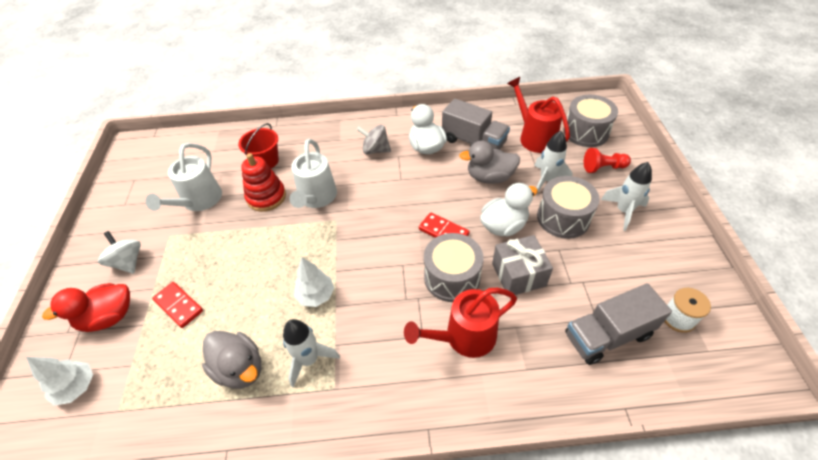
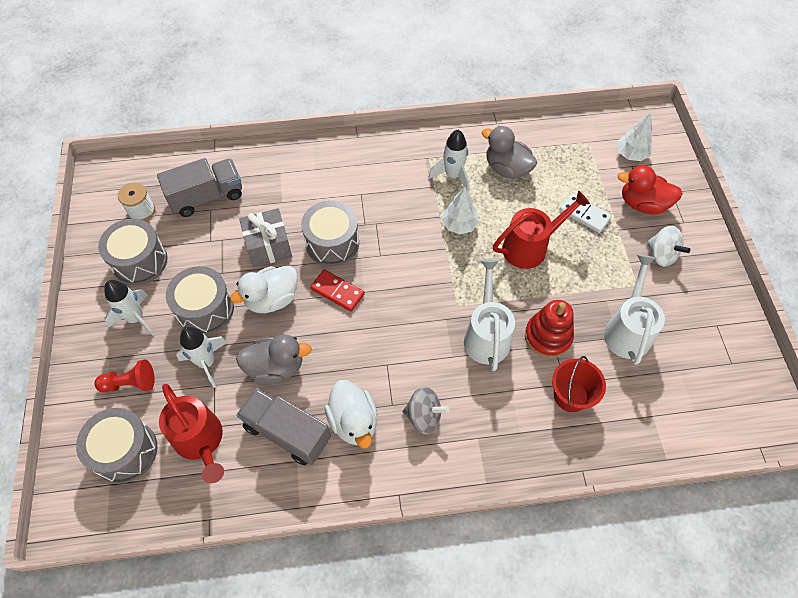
camera: 175 degrees right, 10 degrees up
(109, 317) = (643, 204): red duck -> red duck turned 135 degrees counterclockwise
(179, 305) = (584, 214): red domino -> white domino
(464, 337) = (326, 193): red watering can -> red watering can (530, 247)
(648, 261) = (139, 261): none -> grey drum

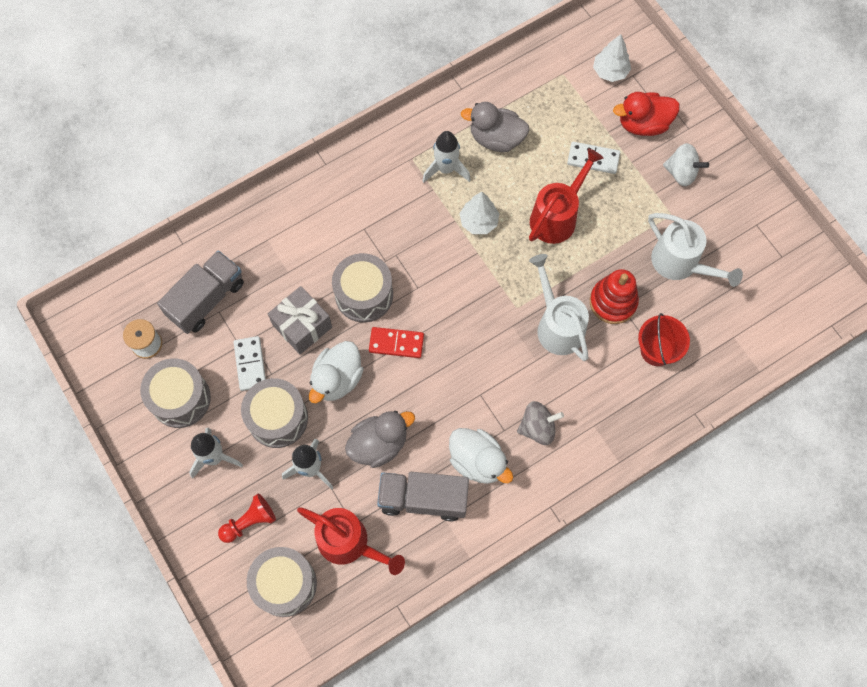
camera: 25 degrees left, 10 degrees up
(210, 258) = (250, 364): none -> white domino
(627, 330) = (680, 264): white watering can -> white watering can turned 150 degrees clockwise

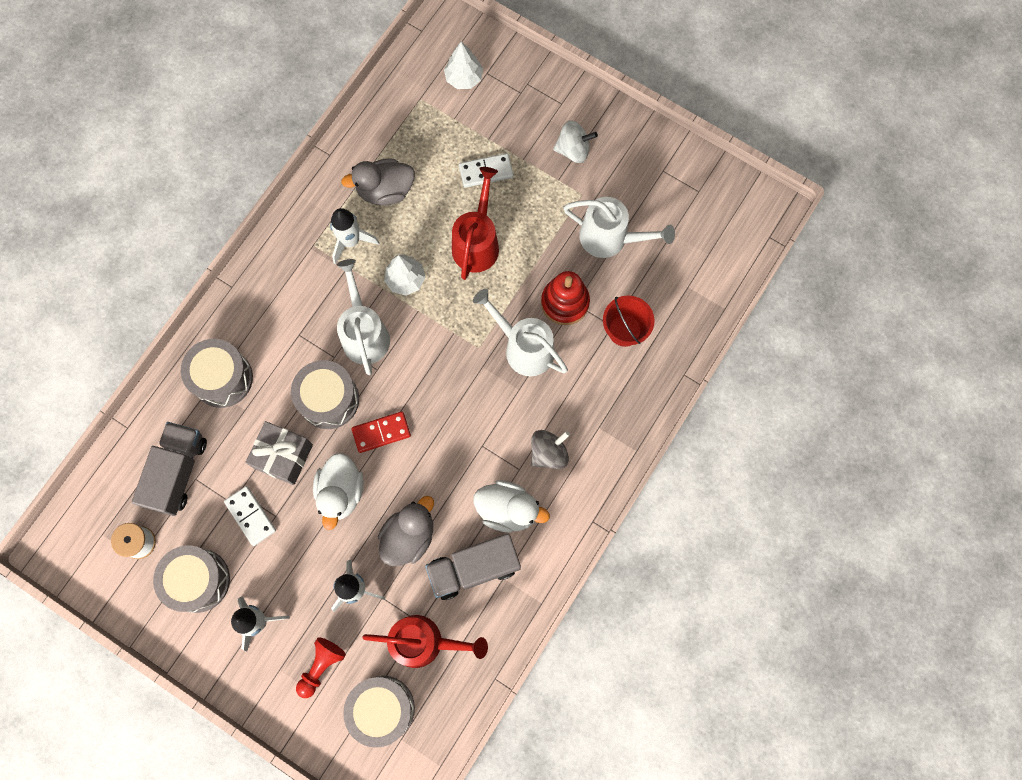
camera: 25 degrees left, 5 degrees up
(277, 418) = (301, 556): grey drum -> grey drum (222, 378)
(421, 251) = (364, 333): none -> white watering can
(643, 124) = (517, 117): red duck -> none

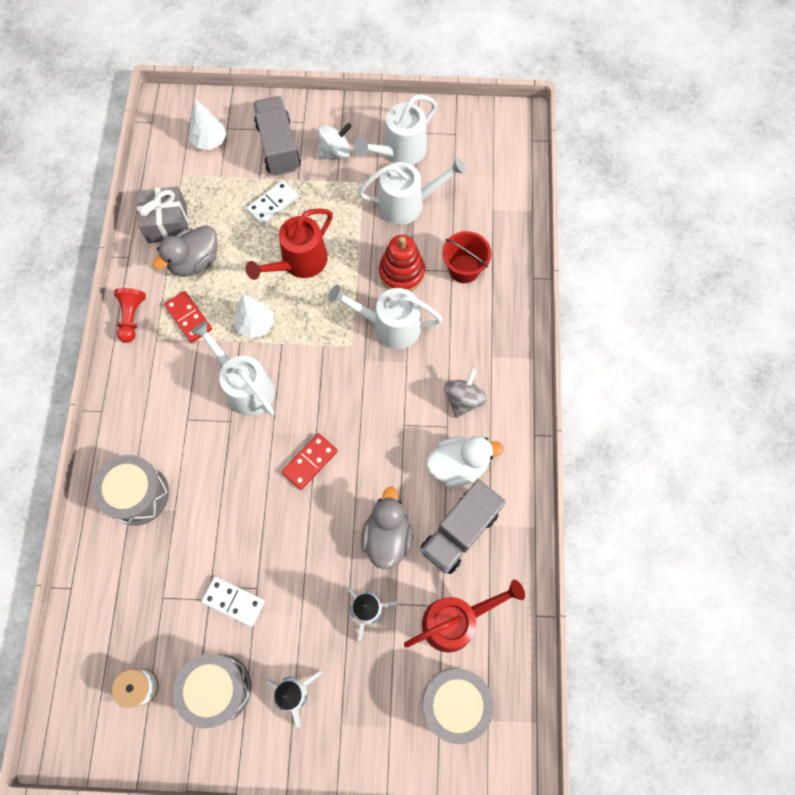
camera: 30 degrees left, 5 degrees down
(178, 472) = (142, 601): grey truck -> grey truck (278, 146)
(283, 456) = (233, 531): grey gift -> grey gift (167, 223)
(321, 666) = (377, 698): red pawn -> red pawn (132, 317)
(329, 399) = (246, 459): grey drum -> none
(341, 492) = (304, 533): white duck -> none
(351, 241) = (188, 318): white rocket -> red domino
(477, 242) = (299, 263): red watering can -> red watering can turned 120 degrees counterclockwise
(634, 181) = (399, 151): none -> white watering can

